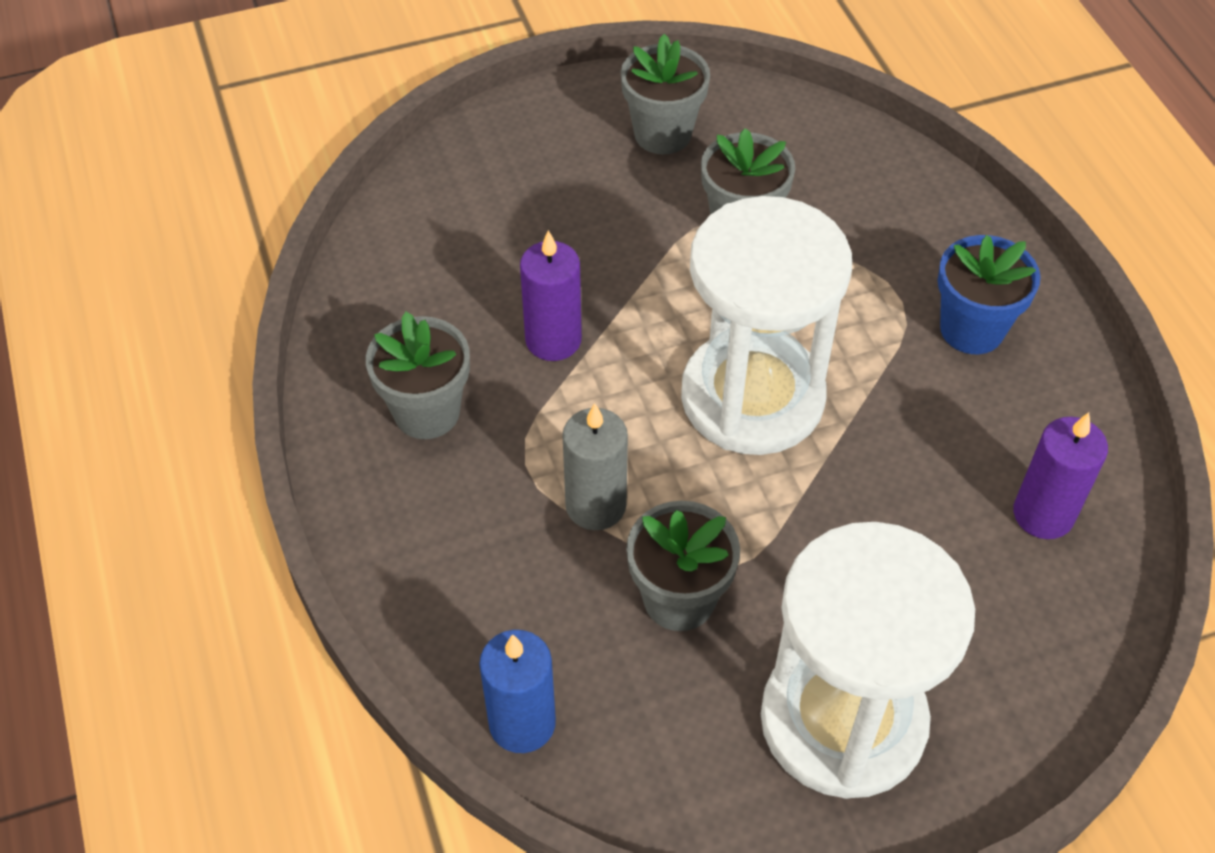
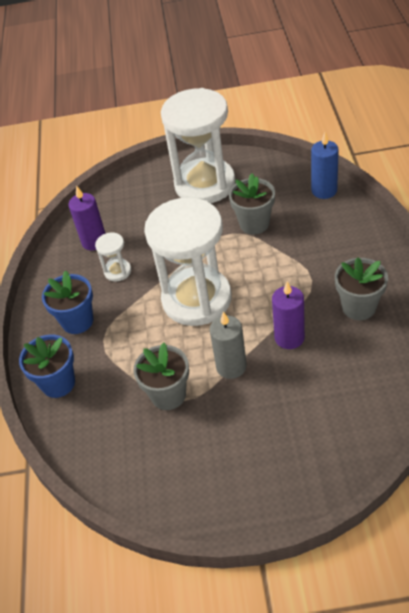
camera: 160 degrees left, 5 degrees down
(595, 505) = (282, 260): grey candle -> grey candle (231, 366)
(662, 134) = (195, 469): grey flower pot -> none
(941, 221) = (58, 383): none -> blue flower pot
(947, 443) = (117, 271): none -> white hourglass

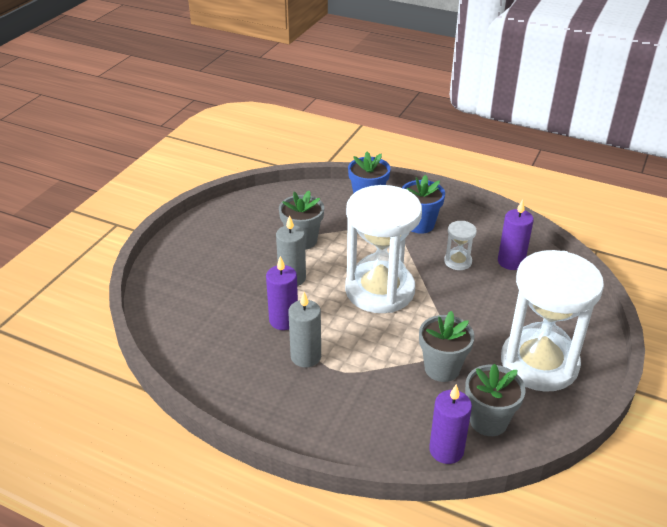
camera: 115 degrees right, 10 degrees down
(315, 299) = (306, 356): none -> grey candle
(324, 190) = (446, 450): blue candle -> purple candle
(359, 307) = (267, 378): grey flower pot -> grey flower pot (488, 421)

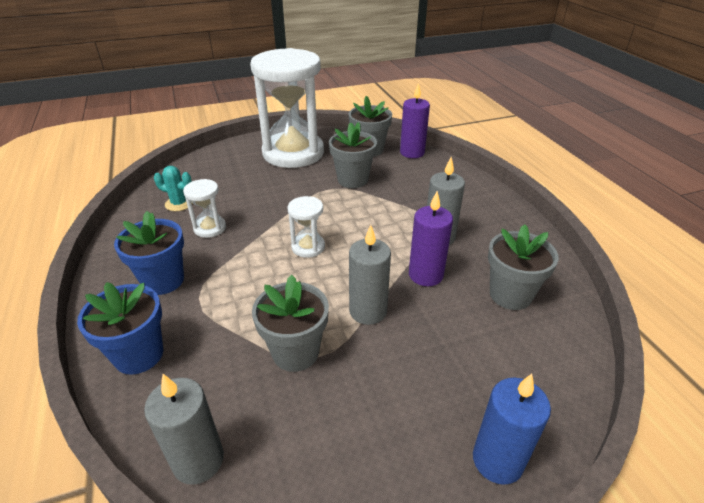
camera: 135 degrees left, 0 degrees up
(169, 259) = (497, 460): none -> blue candle
(217, 341) = (510, 295): none -> grey flower pot
(287, 194) = (198, 460): none -> grey candle
(380, 290) = (308, 247): white hourglass -> white hourglass, size x0.41
(511, 262) = (179, 203): purple candle -> turquoise cactus

